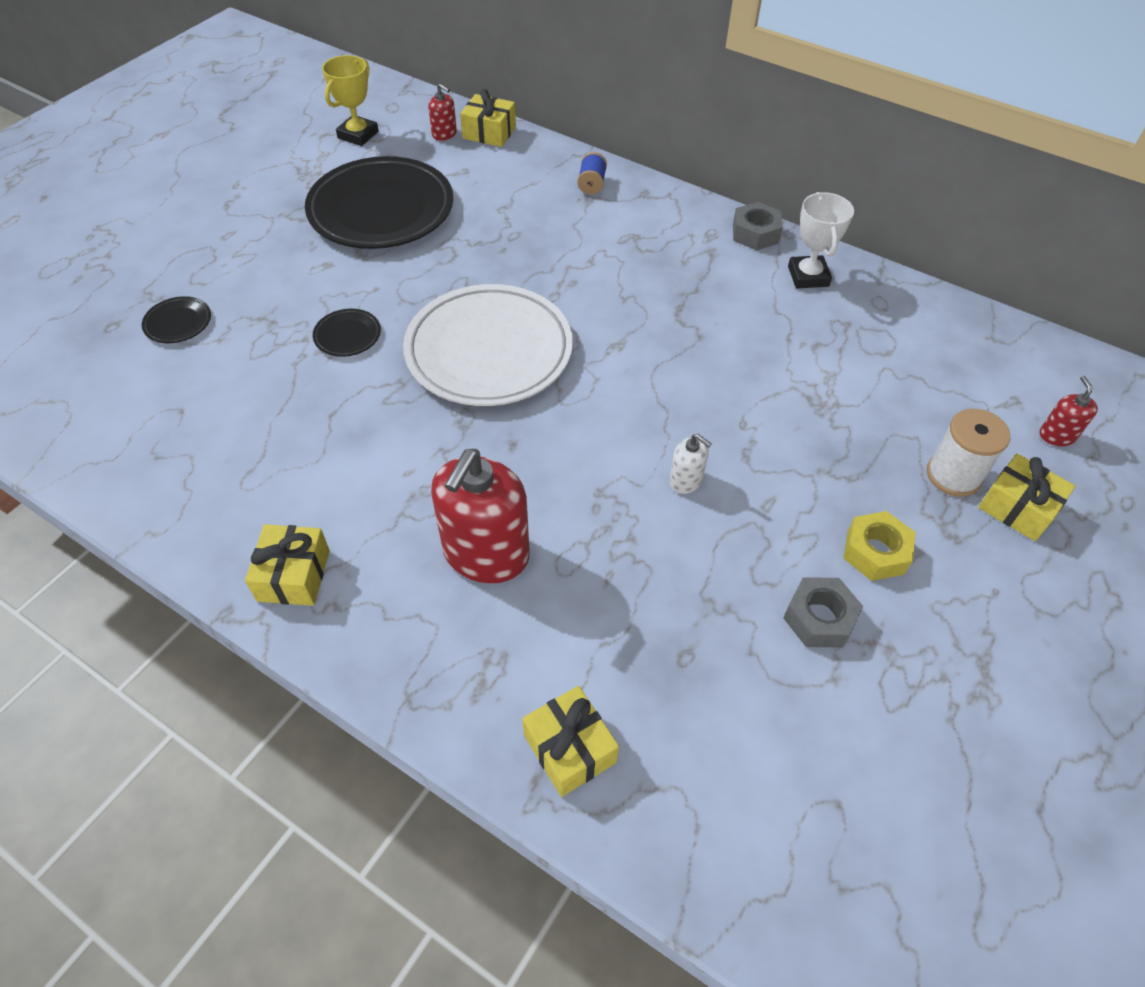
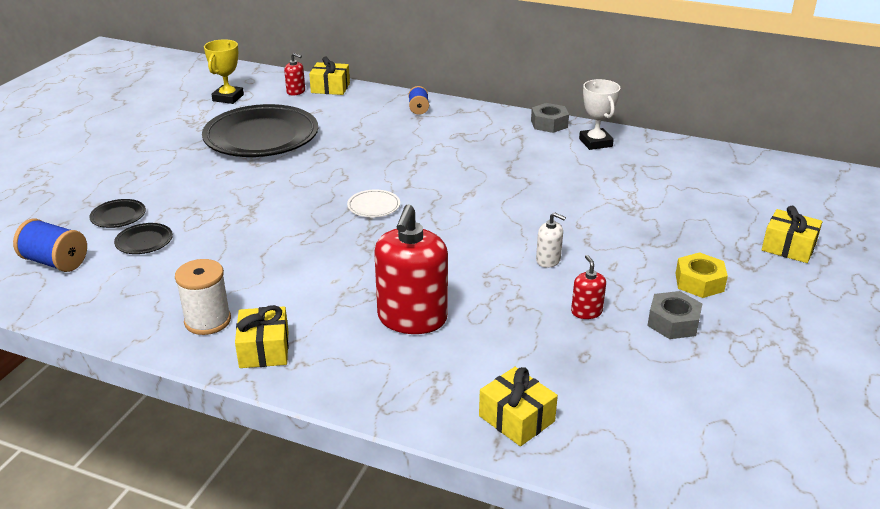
camera: 10 degrees left, 20 degrees down
(88, 389) = (55, 262): none -> blue spool
(347, 336) = (259, 209): black plate -> black plate (144, 241)
(489, 351) = (374, 206): white plate -> white plate, size x0.41
(953, 475) = (738, 235): white spool -> white spool (207, 321)
(1057, 435) = (800, 207): red soap dispenser -> red soap dispenser (586, 312)

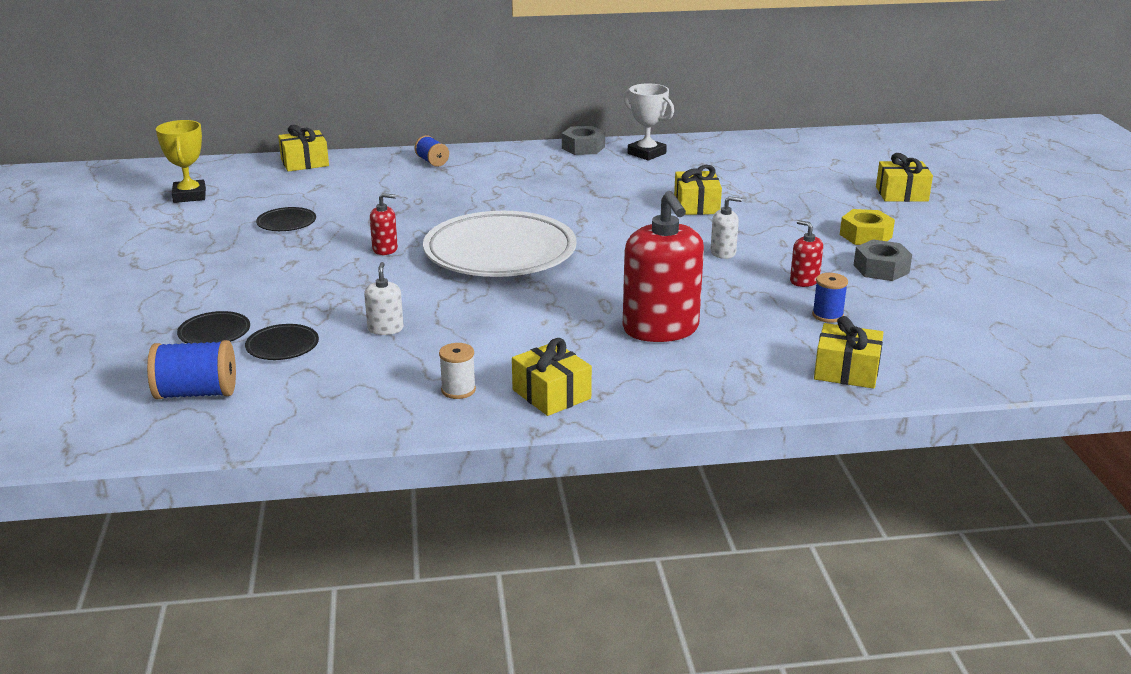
camera: 30 degrees left, 5 degrees down
(207, 321) = (458, 390): white spool -> white spool, size x0.62
(222, 249) = (385, 329): none -> white soap dispenser
(261, 137) = (286, 223): black plate -> black plate, size x0.41
(296, 91) = (267, 174): red soap dispenser -> red soap dispenser (385, 249)
(374, 206) = (500, 253): white plate -> white plate, size x2.46
(566, 355) = (827, 315): none -> blue spool
(579, 206) = (696, 205): none -> yellow gift

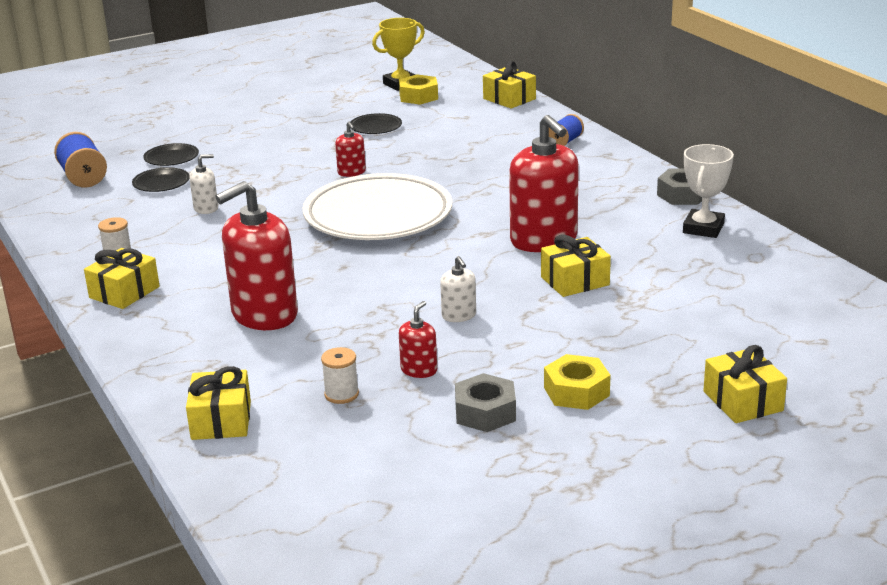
camera: 70 degrees right, 0 degrees up
(236, 194) = (418, 96): none -> yellow nut
(616, 202) = (544, 240): none -> red soap dispenser
(827, 315) = (341, 394): blue spool -> white spool

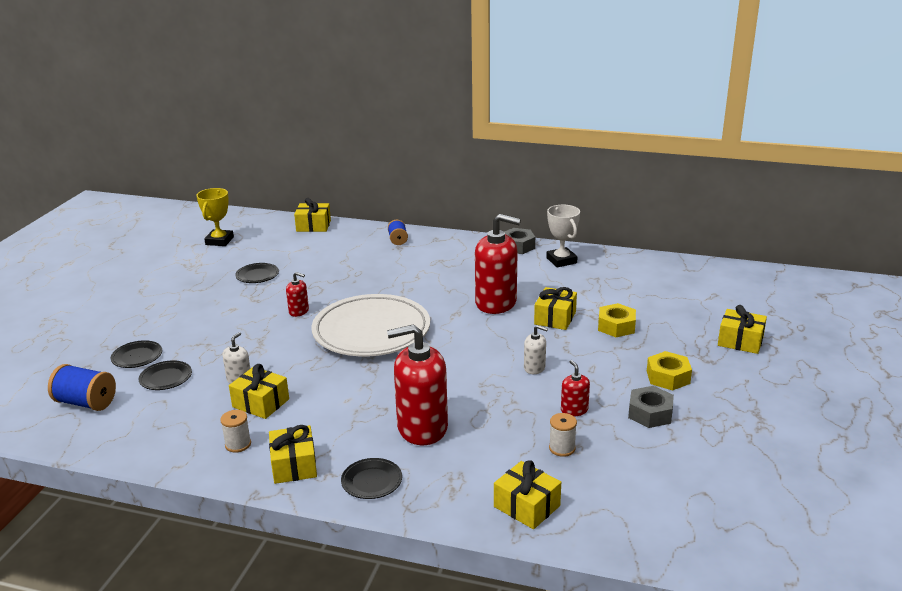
camera: 45 degrees left, 0 degrees up
(151, 334) = (371, 481): none -> black plate
(187, 234) = (260, 403): none -> yellow gift
(264, 315) = (422, 428): red soap dispenser -> red soap dispenser turned 75 degrees clockwise
(418, 96) = (248, 245): yellow nut -> yellow nut (616, 326)

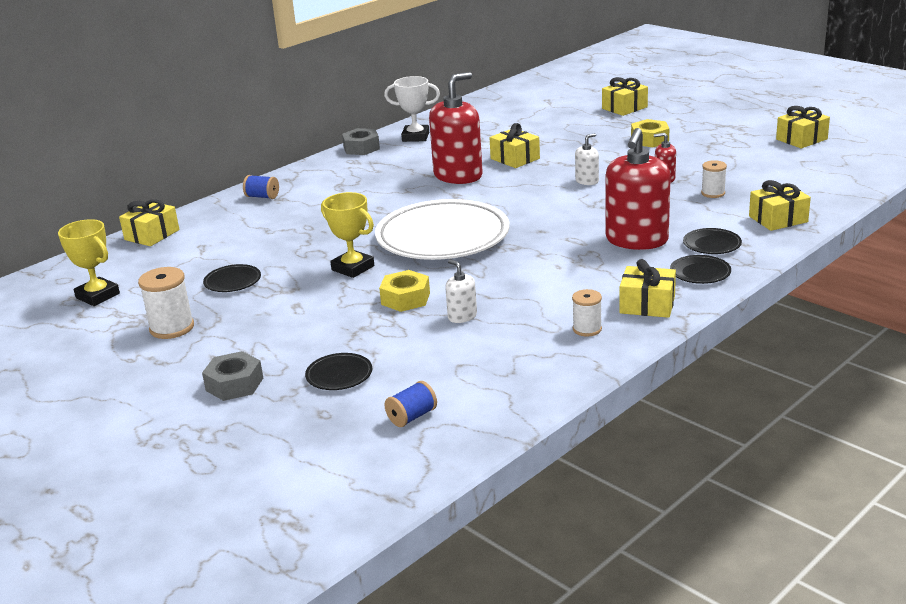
camera: 60 degrees left, 0 degrees up
(86, 403) = (412, 417): blue spool -> blue spool, size x0.62
(166, 378) = (411, 360): black plate -> black plate (712, 244)
(185, 278) = (172, 328): none -> white spool
(260, 403) = (521, 309): yellow gift -> yellow gift (801, 139)
(299, 311) = (353, 268): red soap dispenser -> yellow trophy
(616, 326) = (555, 140): yellow nut -> yellow nut (405, 298)
(650, 413) = (693, 156): grey nut -> grey nut (234, 384)

